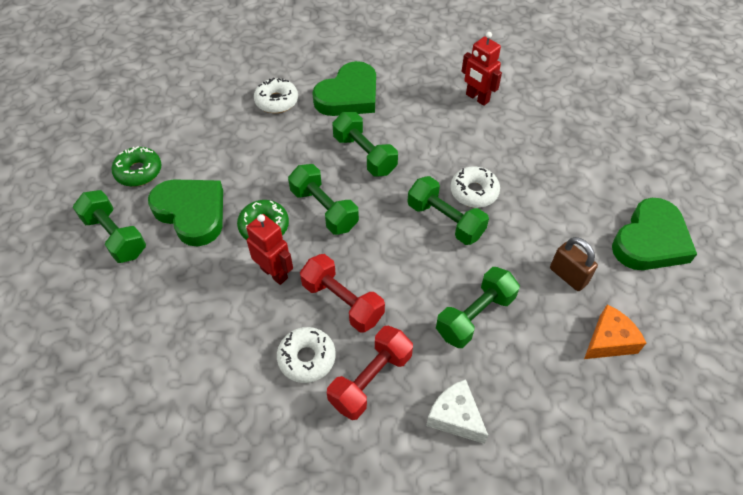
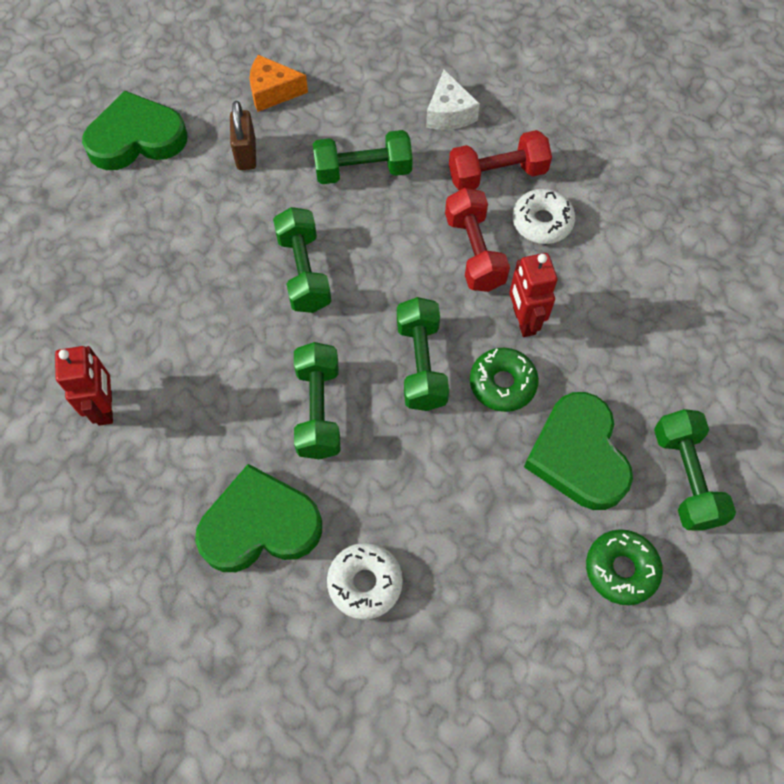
camera: 145 degrees left, 10 degrees up
(474, 192) = (243, 285): white donut -> none

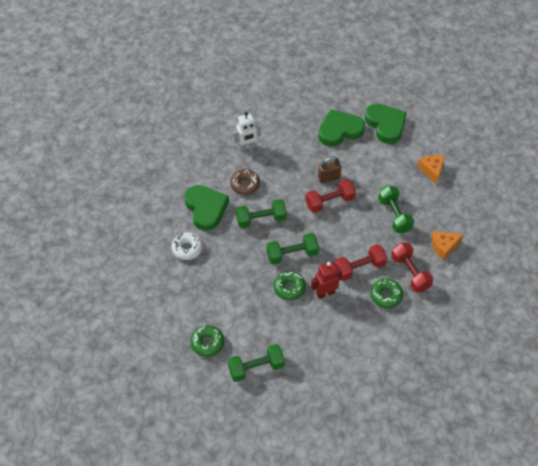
camera: 80 degrees right, 10 degrees down
(105, 407) = (247, 147): red robot -> white robot
(213, 428) = (245, 185): none -> brown donut
(246, 154) = (390, 167): brown padlock -> brown padlock (329, 178)
(304, 272) = (329, 202): green dumbbell -> red dumbbell
(449, 113) = (444, 247): white cheese -> orange cheese
(542, 222) = (386, 296): white donut -> green donut
(578, 455) = (259, 322): green heart -> green heart (339, 130)

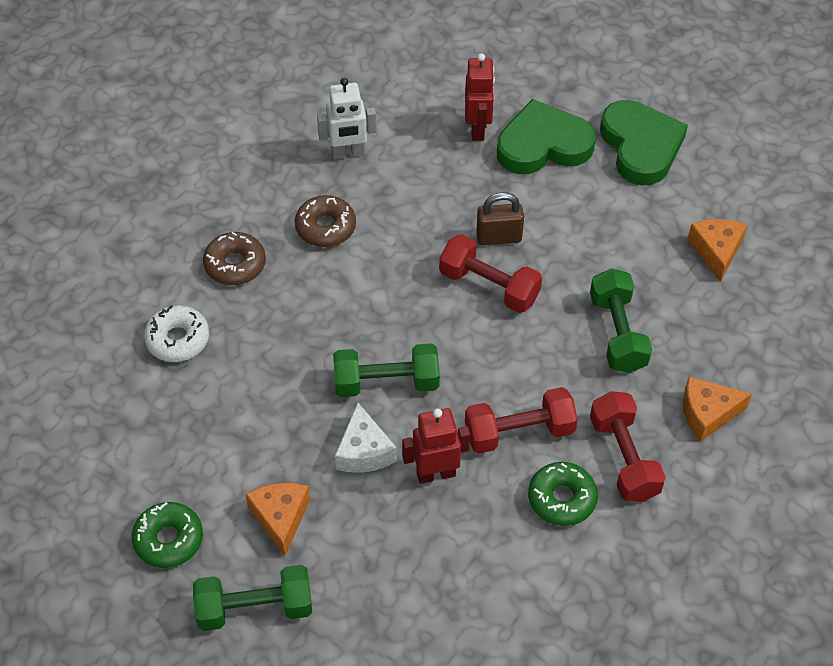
camera: 10 degrees right, 0 degrees up
(206, 209) = (235, 264): green heart -> brown donut
(258, 325) = (280, 518): none -> orange cheese
(261, 220) = (340, 302): green dumbbell -> none
(289, 288) = (364, 451): green donut -> white cheese
(306, 127) = (478, 129): none -> red robot
(329, 202) = (489, 286): red dumbbell -> red dumbbell turned 45 degrees clockwise

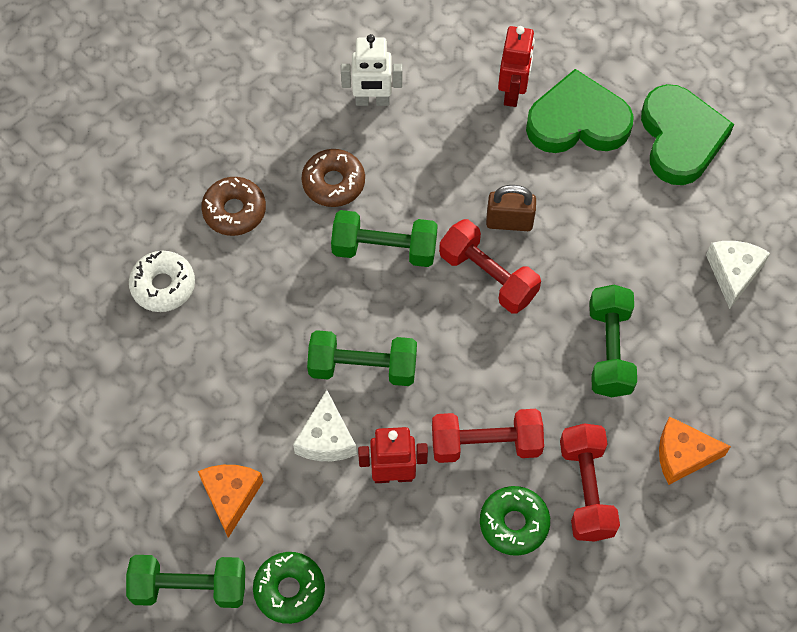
camera: 10 degrees right, 10 degrees up
(168, 539) = (118, 501): green donut -> green donut (289, 590)
(386, 277) = (384, 249): none -> green dumbbell
(716, 251) = (733, 273): orange cheese -> white cheese

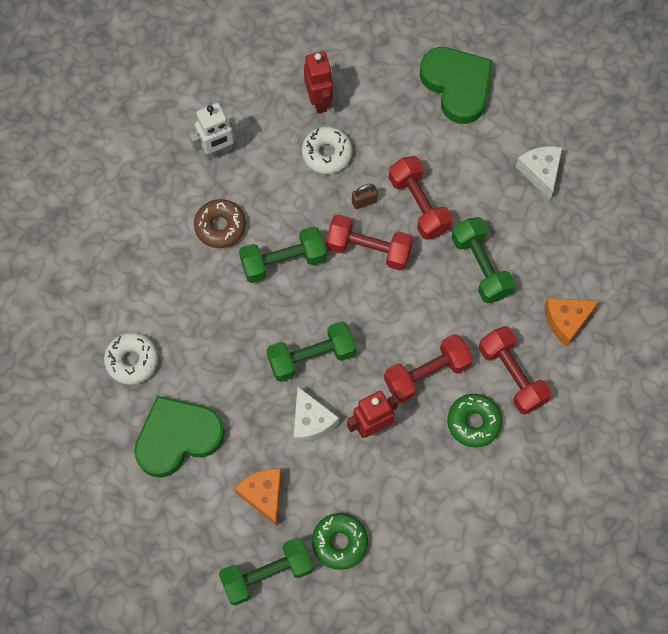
camera: 25 degrees left, 5 degrees up
(234, 211) = (156, 280): brown donut -> none
(493, 152) = (327, 153): none -> white donut
(509, 222) = (364, 201): brown padlock -> brown padlock, size x0.66
(571, 251) = (419, 205): none -> red dumbbell
(577, 121) = (377, 103): green heart -> green heart (177, 437)

